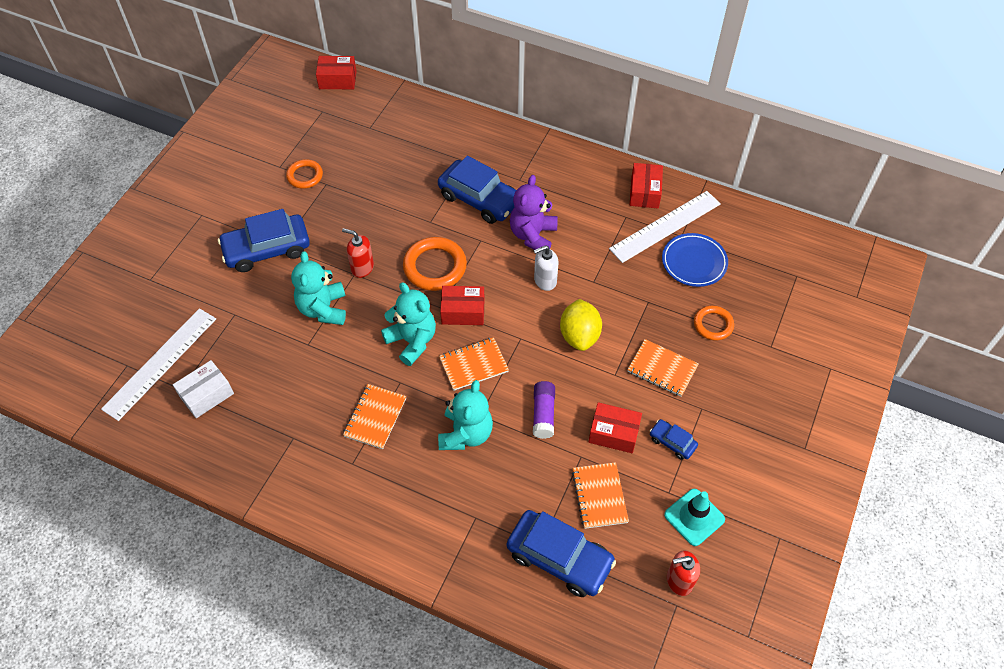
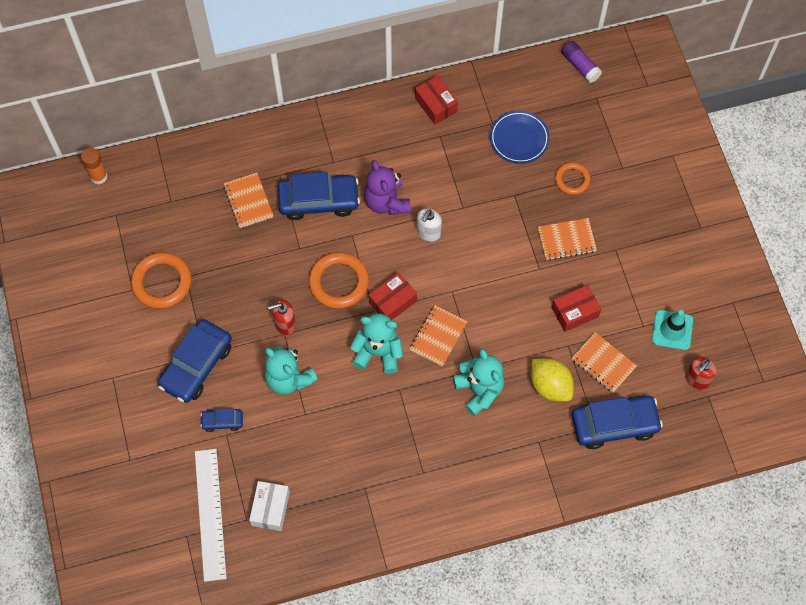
camera: 40 degrees left, 10 degrees up
(305, 176) = (162, 282): orange ring -> orange ring, size x1.65
(337, 80) = (99, 176): red box -> orange glue stick
(375, 417) = (407, 428): orange notebook -> orange notebook (248, 201)
(543, 414) = (517, 335): purple glue stick -> purple glue stick (580, 66)
(579, 335) = (490, 257): yellow lemon -> yellow lemon (550, 386)
(665, 226) = (474, 123): white ruler -> none
(672, 442) = (617, 289): blue car -> blue car (222, 421)

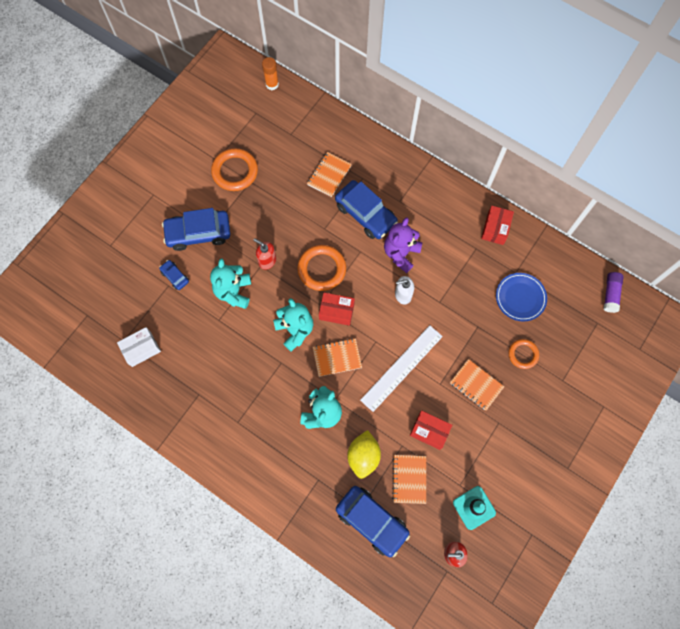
camera: 50 degrees right, 5 degrees up
(210, 514) = (111, 317): white ruler -> white ruler (402, 368)

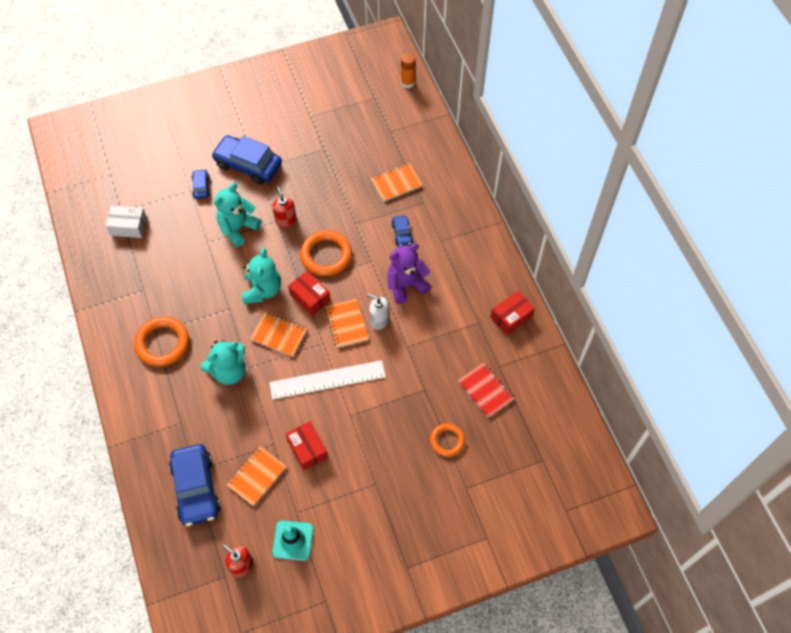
camera: 35 degrees right, 10 degrees down
(235, 171) = (318, 134): orange ring -> orange ring (162, 343)
(363, 456) = (233, 430): yellow lemon -> none
(365, 214) = (402, 233): blue car -> blue car, size x0.49
(476, 385) = (382, 438): orange notebook -> orange notebook (346, 324)
(520, 298) = (485, 391): blue plate -> red notebook
(610, 294) = (577, 443): purple glue stick -> none

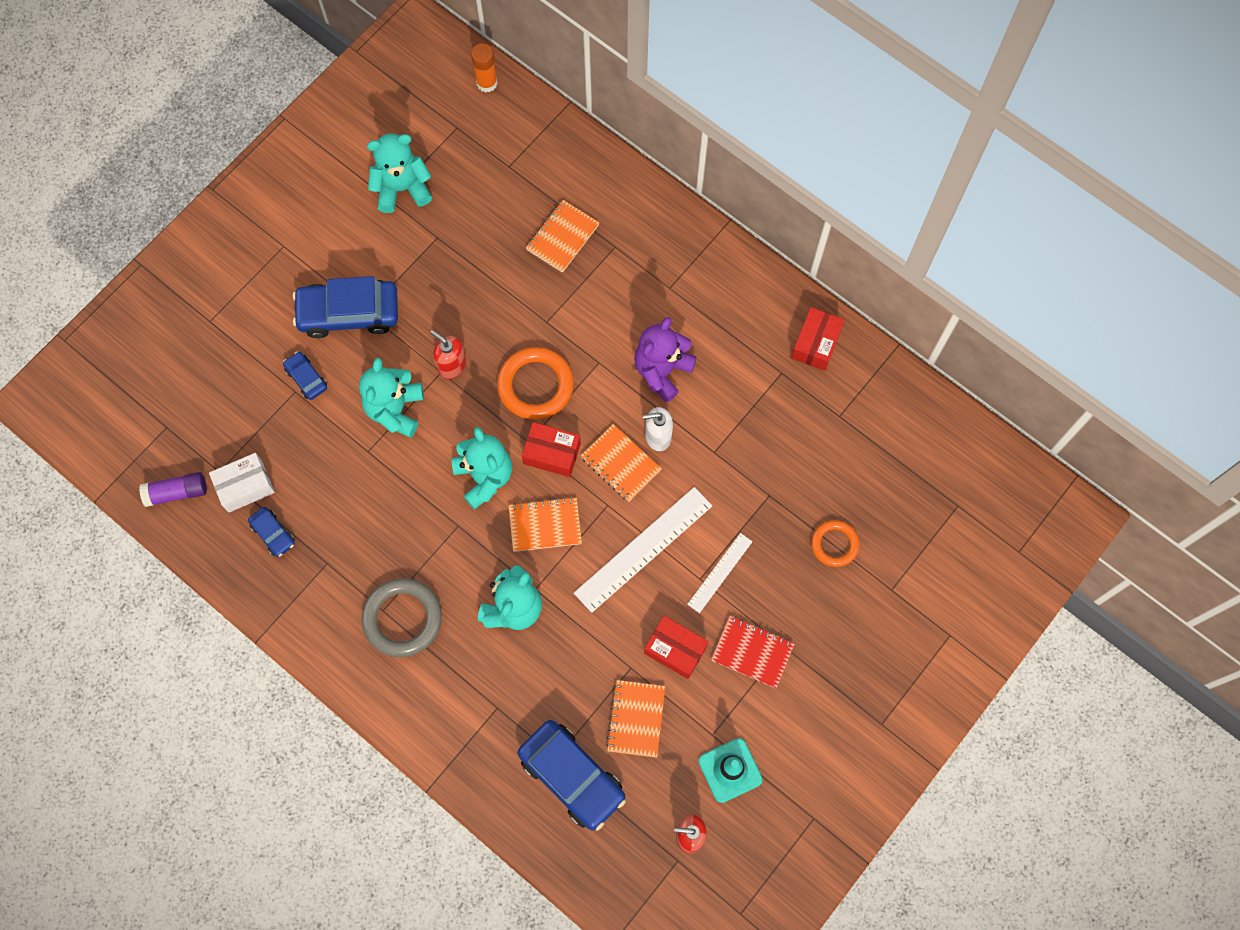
camera: 30 degrees left, 10 degrees up
(91, 211) = (177, 492): none -> purple glue stick
(162, 343) = (402, 619): orange ring -> grey ring
(322, 115) = (402, 188): none -> turquoise teddy bear
(364, 418) = (720, 572): none -> white ruler
(402, 233) = (614, 304): blue car -> blue car (273, 534)
(485, 391) = (841, 456): red notebook -> red notebook (752, 652)

